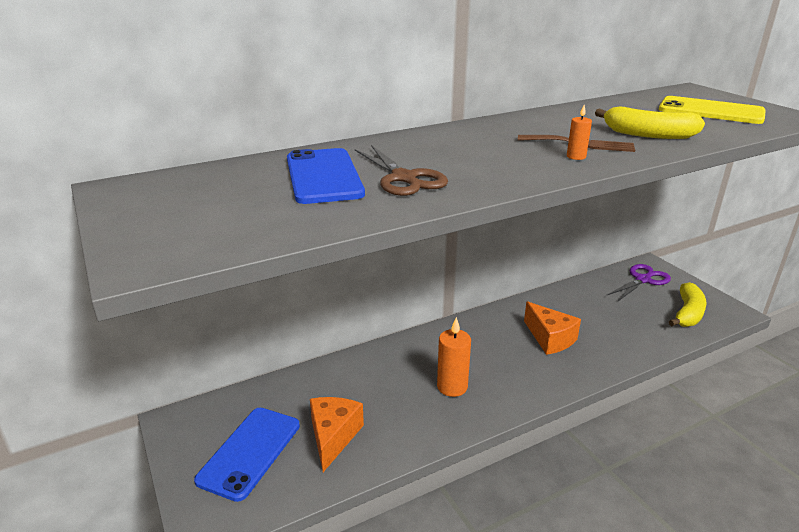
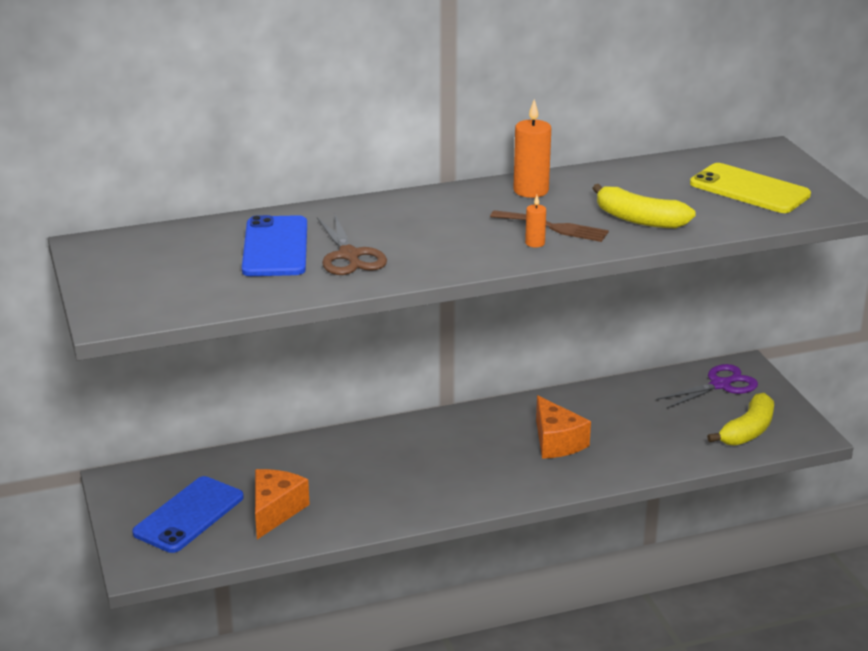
camera: 10 degrees right, 0 degrees up
(452, 387) = (418, 479): orange candle -> orange candle (531, 190)

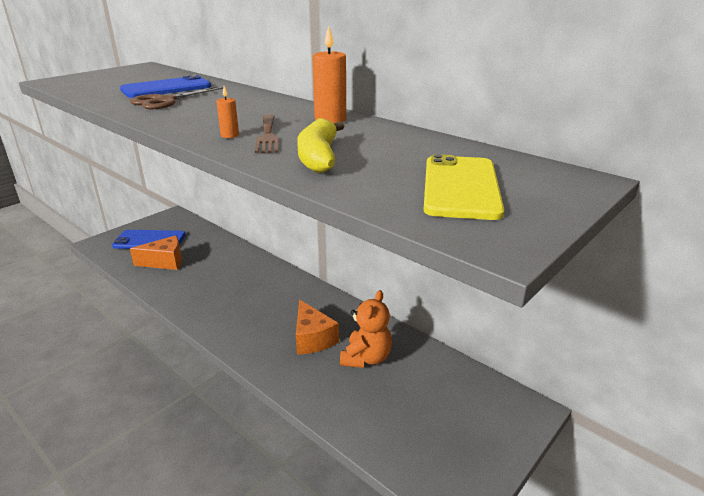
camera: 60 degrees right, 0 degrees up
(557, 442) = (312, 338): orange cheese -> orange cheese turned 60 degrees counterclockwise
(615, 421) = (366, 358): none -> orange teddy bear
(720, 385) = (481, 403): purple scissors -> none
(747, 431) = (421, 447): yellow banana -> none

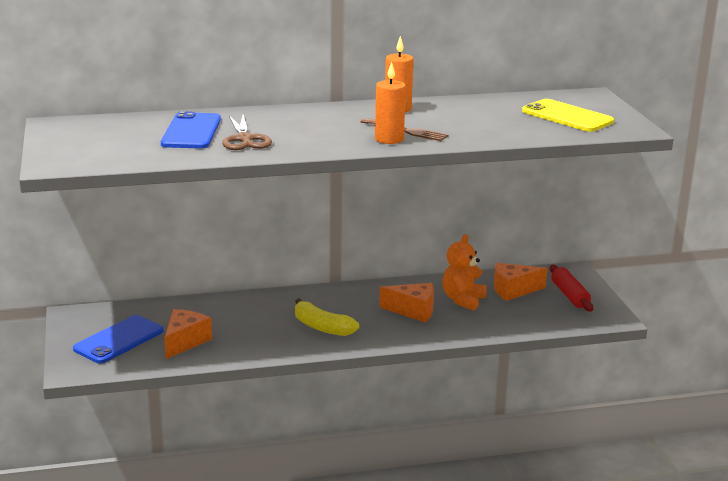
camera: 55 degrees left, 5 degrees down
(230, 135) = (389, 139): orange candle -> orange candle, size x1.93
(319, 157) = (474, 129): yellow banana -> yellow banana (322, 327)
(366, 358) = (463, 300): orange teddy bear -> orange teddy bear turned 120 degrees counterclockwise
(426, 383) = (513, 290): none -> orange cheese
(467, 432) = (569, 295): none -> red rolling pin

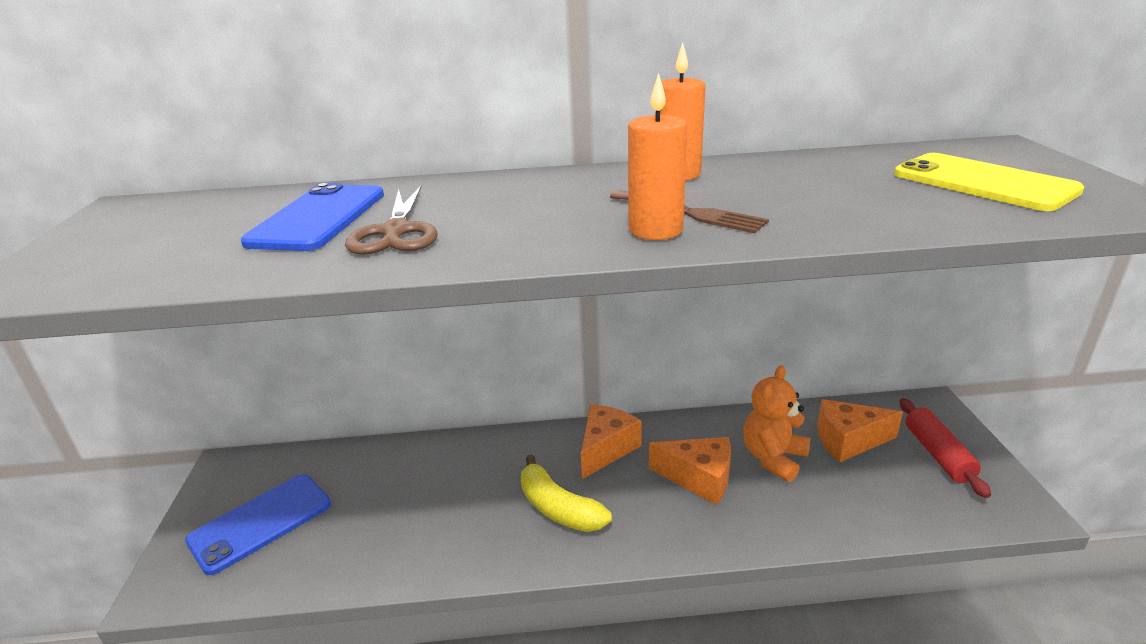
camera: 10 degrees right, 5 degrees up
(185, 341) = (350, 531): orange cheese -> orange cheese (606, 449)

